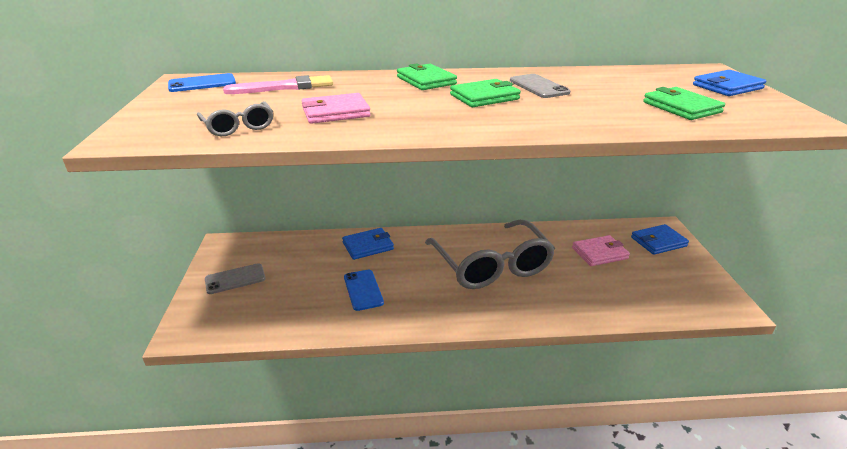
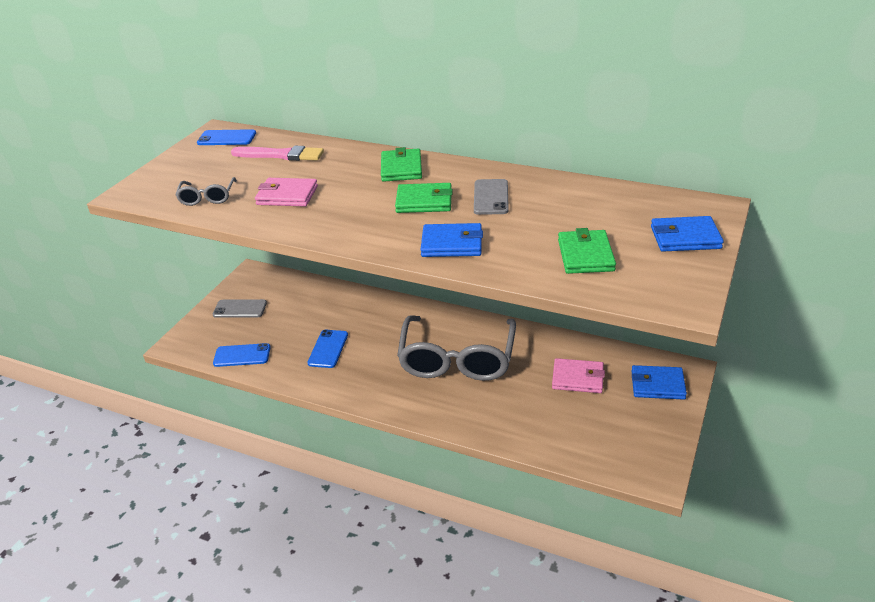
camera: 30 degrees right, 5 degrees up
(273, 322) = (242, 355): none -> blue phone
(368, 246) = (364, 307): blue wallet -> blue wallet (452, 244)

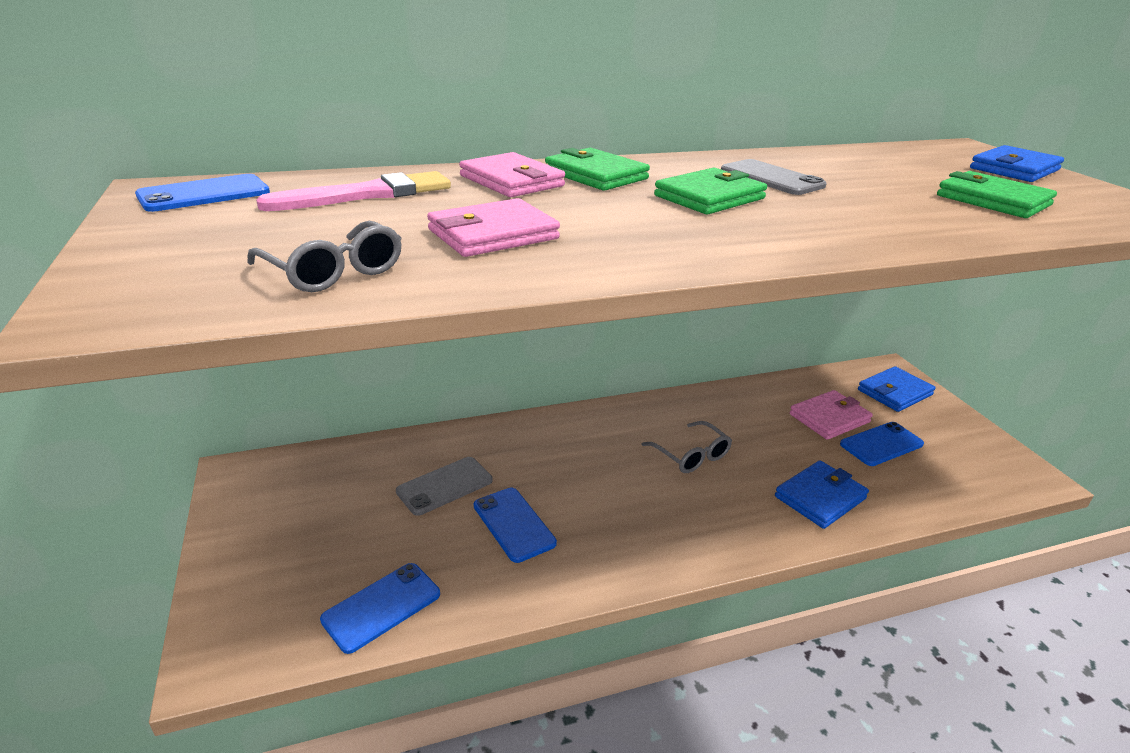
camera: 45 degrees left, 5 degrees down
(240, 309) = (283, 536): grey phone -> grey phone (444, 486)
(354, 162) = (511, 181): none -> pink wallet
(452, 244) = (853, 226): blue wallet -> blue wallet (820, 497)
(457, 358) = (690, 455): grey glasses -> grey glasses, size x0.44
(584, 408) = (881, 444): none -> blue phone

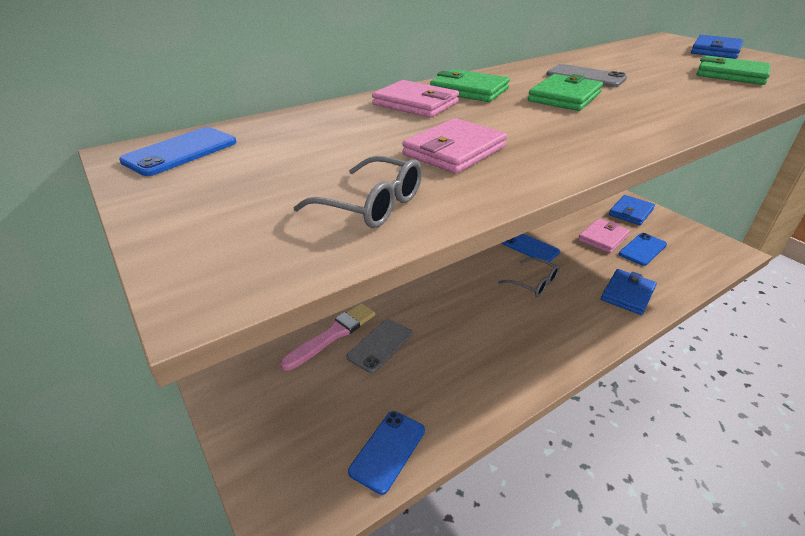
camera: 15 degrees left, 5 degrees up
(366, 195) = (319, 131): pink brush -> pink brush (332, 335)
(514, 524) = (445, 362): blue phone -> blue phone (530, 247)

